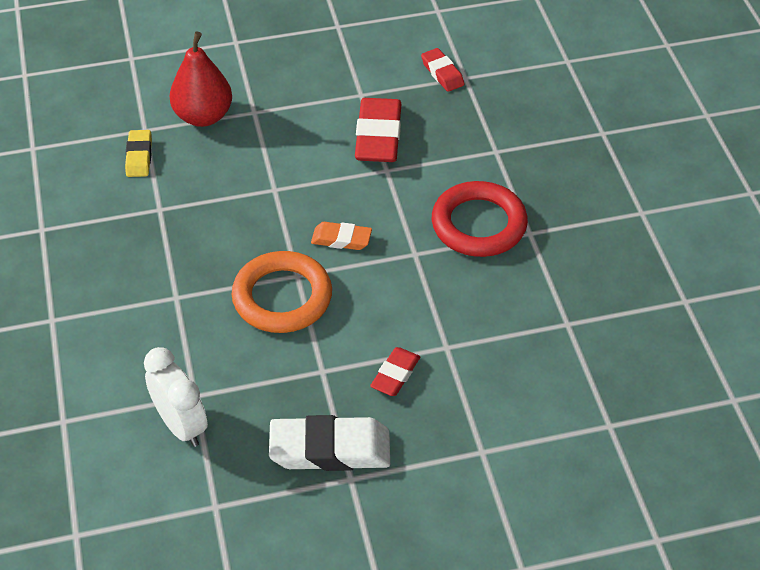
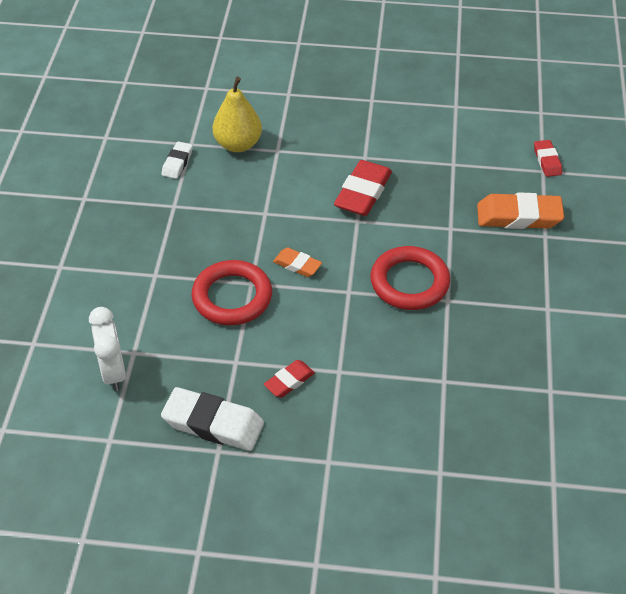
camera: 20 degrees right, 0 degrees up
(139, 157) = (177, 163): yellow eraser -> white eraser
(203, 116) = (238, 144): red pear -> yellow pear
(282, 297) = (232, 297): orange ring -> red ring
(442, 73) = (436, 156): red eraser -> red eraser (547, 161)
(564, 118) = (518, 216): none -> orange eraser

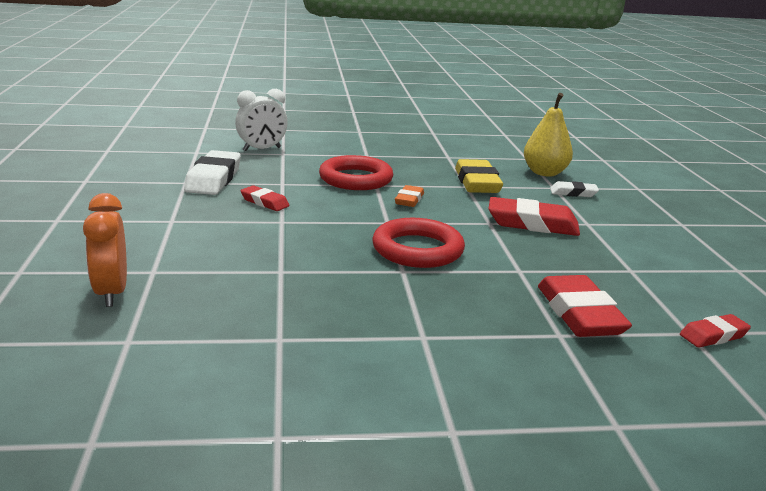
camera: 75 degrees right, 25 degrees down
(177, 163) = (499, 155): white eraser -> white eraser (573, 193)
(258, 203) = (477, 183): none -> yellow eraser
(479, 500) = (111, 293): none -> orange clock
(518, 216) = (579, 314): orange eraser -> red eraser

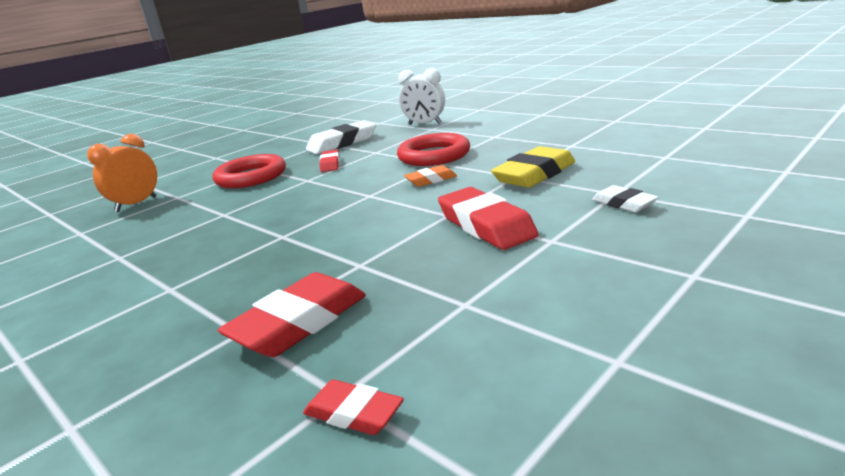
camera: 55 degrees right, 0 degrees up
(417, 249) = (332, 223): red ring -> red ring (251, 177)
(544, 173) = (645, 175): yellow pear -> none

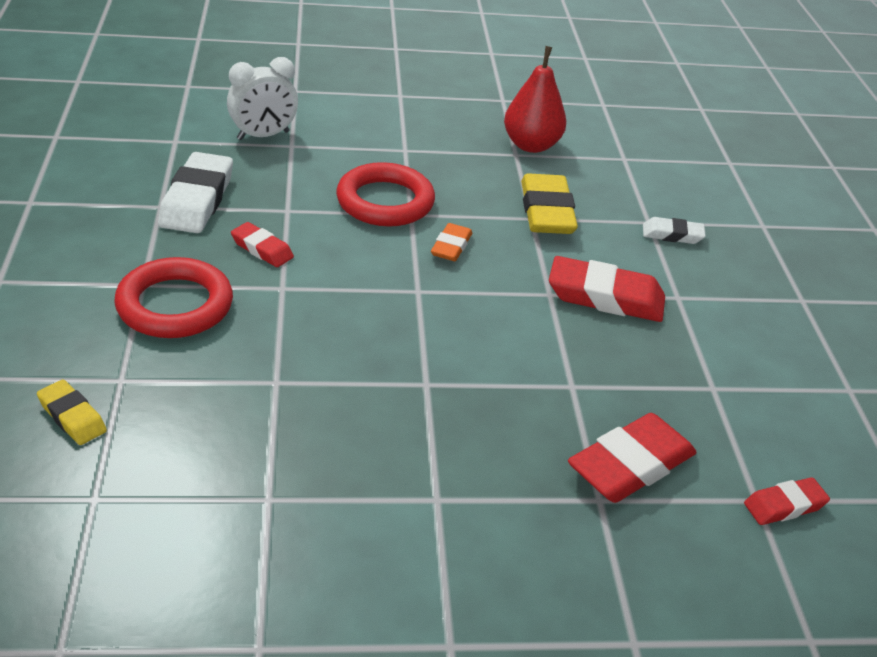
camera: 55 degrees left, 15 degrees up
(136, 204) = (72, 417): orange clock -> yellow eraser
(299, 323) = (630, 465): red eraser -> red eraser turned 60 degrees clockwise
(592, 142) = (531, 145): none -> red pear

